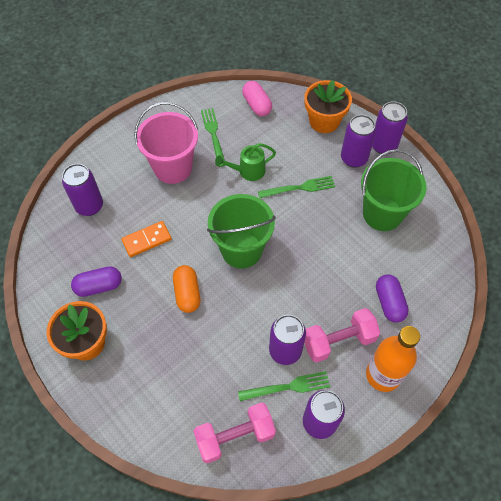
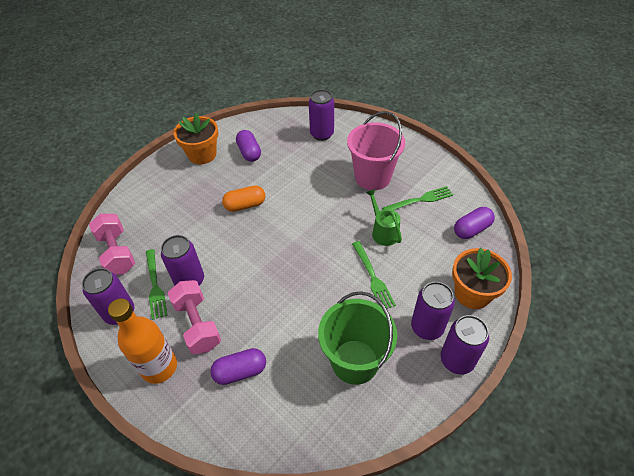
camera: 85 degrees right, 10 degrees down
(147, 240) = (294, 172): orange domino -> none
(241, 250) = (292, 237): green bucket -> none
(257, 105) = (471, 229): pink capsule -> purple capsule

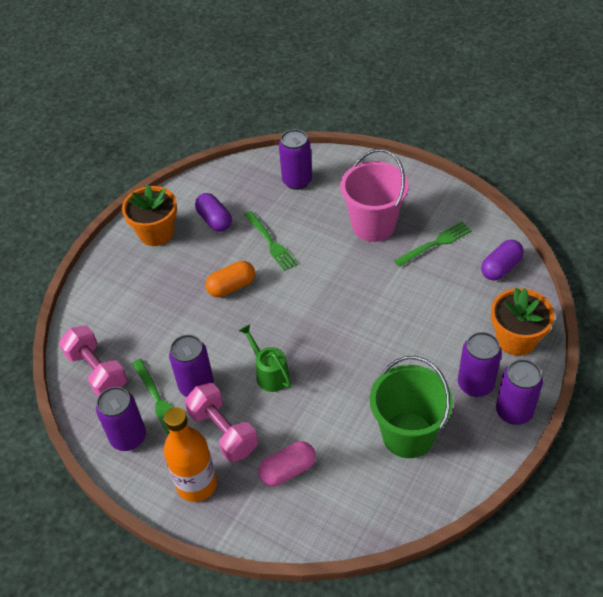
camera: 10 degrees left, 0 degrees up
(240, 371) = (288, 470): purple capsule -> pink capsule
(372, 277) = (403, 342): green fork -> green fork (271, 242)
(383, 231) = (402, 288): green watering can -> green watering can (269, 373)

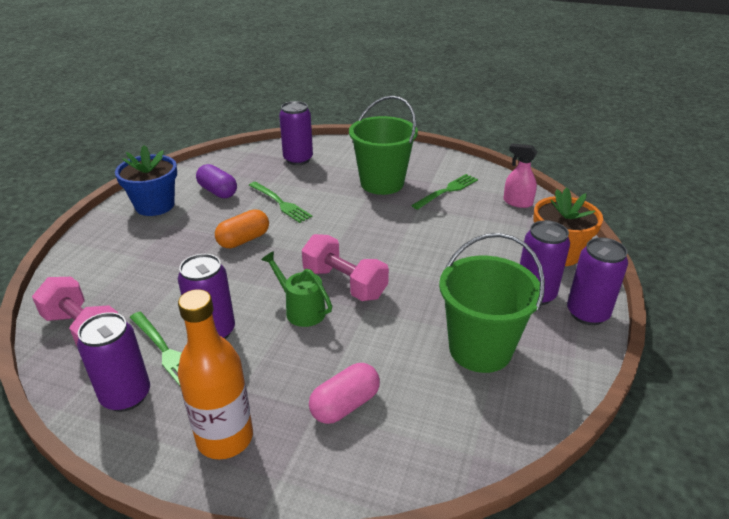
camera: 15 degrees left, 15 degrees down
(156, 233) = (155, 205): orange flower pot -> blue flower pot
(223, 431) = (253, 373): pink dumbbell -> pink dumbbell (344, 283)
(373, 225) = (382, 183): pink bucket -> green bucket
(501, 268) = (517, 202): purple capsule -> pink spray bottle

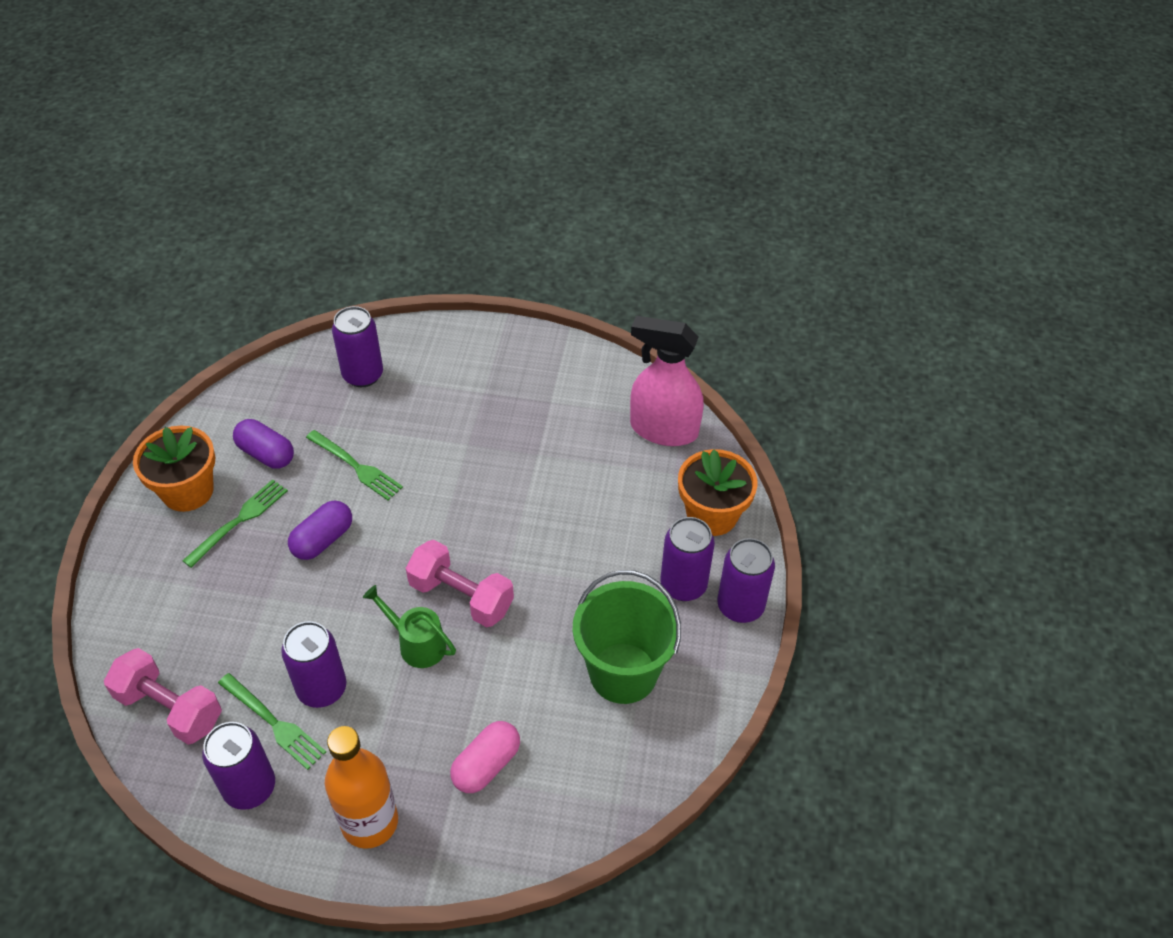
camera: 10 degrees left, 15 degrees up
(155, 205) = (187, 491): blue flower pot -> orange flower pot
(244, 240) = (323, 540): orange capsule -> purple capsule
(382, 183) = (485, 412): green bucket -> none
(447, 191) = (572, 417): green fork -> green fork (239, 521)
(517, 202) = (663, 429): pink spray bottle -> pink spray bottle, size x1.83

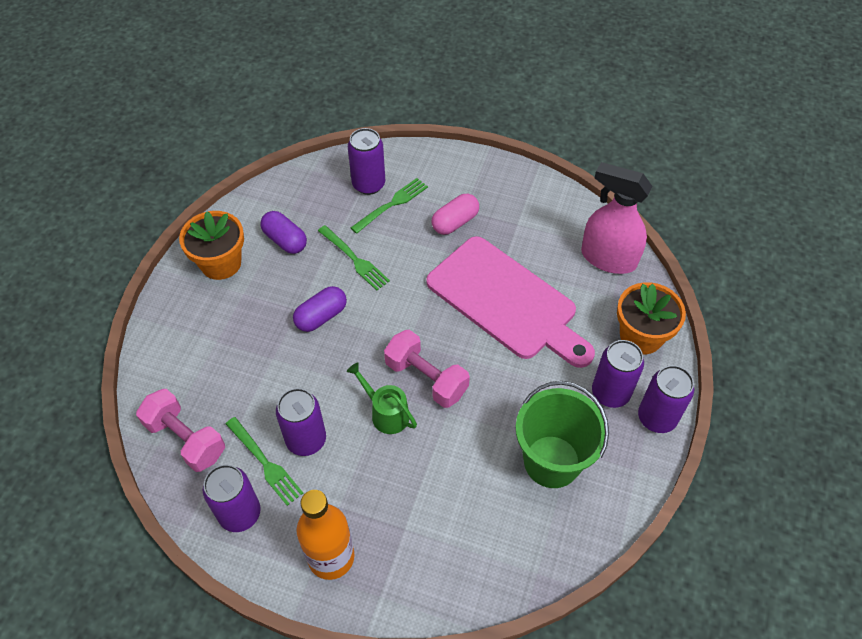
camera: 10 degrees right, 5 degrees up
(239, 521) = (257, 292): green fork -> green fork (391, 204)
(486, 765) = (430, 523): pink capsule -> pink capsule (455, 222)
(548, 494) = (506, 301): none -> pink cutting board

